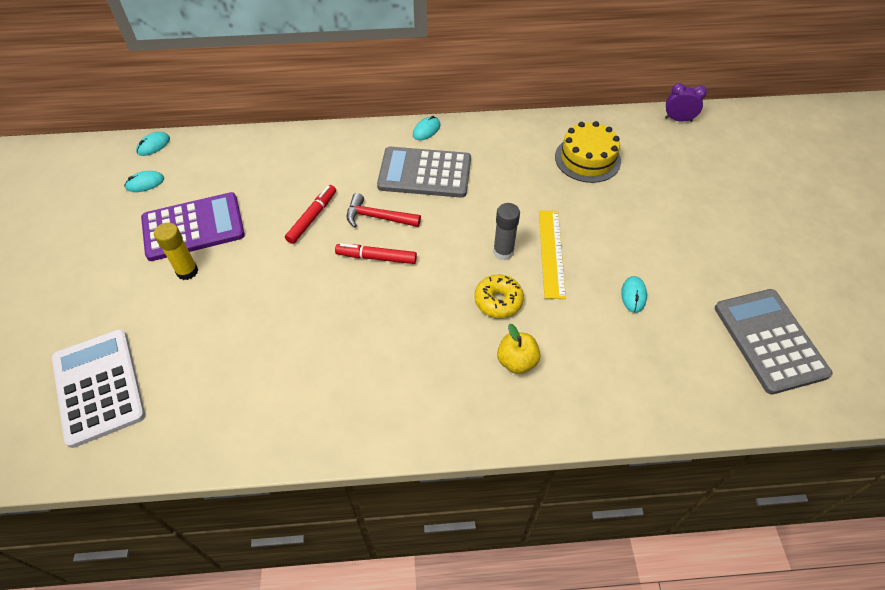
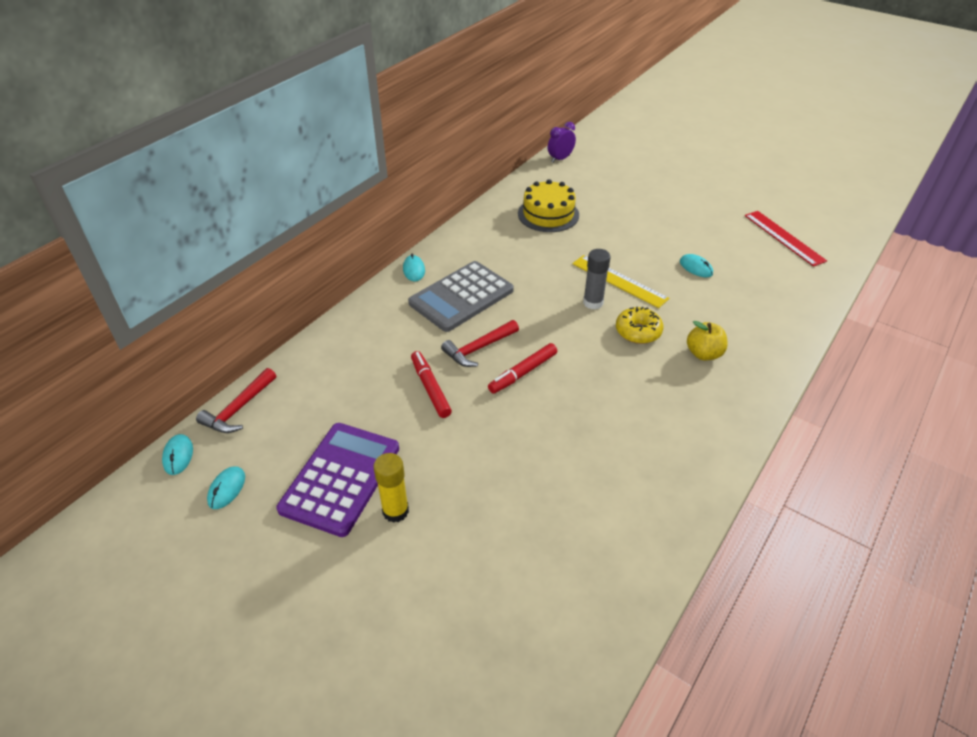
camera: 50 degrees left, 10 degrees down
(99, 387) = (476, 660): white calculator -> none
(211, 142) = (239, 409): none -> red hammer
(769, 340) = (784, 237): grey calculator -> red ruler

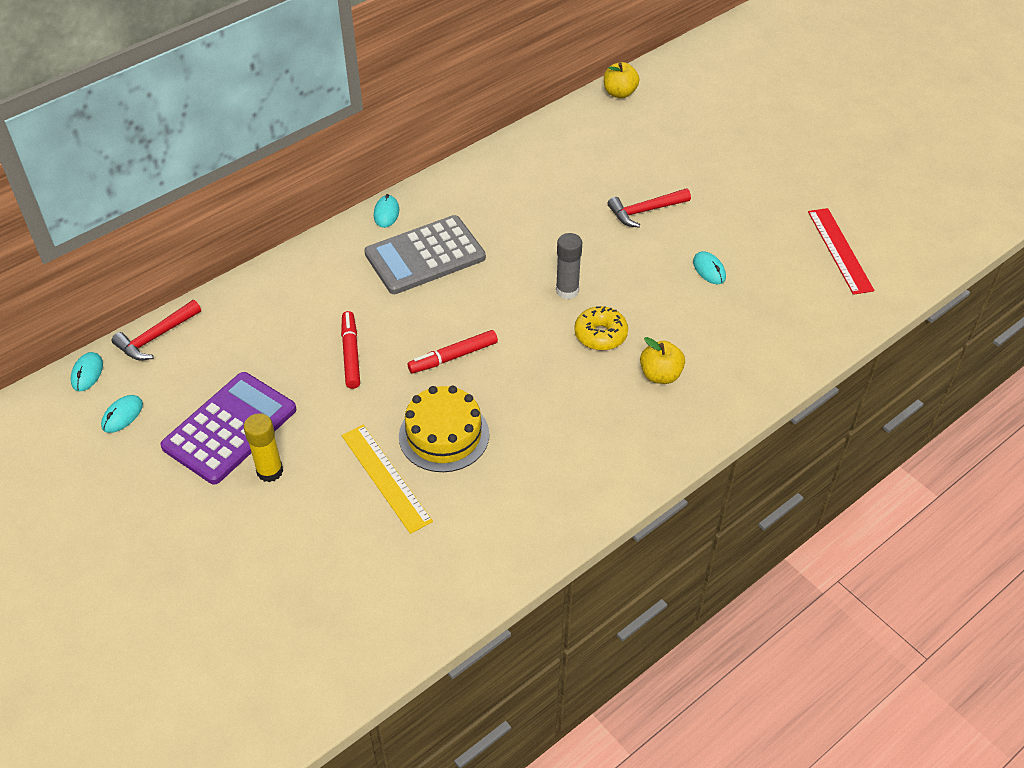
camera: 15 degrees right, 5 degrees up
(478, 348) = (418, 320): red hammer -> red hammer (645, 211)
(548, 214) = (569, 168): yellow cake -> yellow cake (444, 435)
(560, 159) = (619, 93): purple clock -> yellow apple
(619, 281) = (610, 270): yellow ruler -> yellow ruler (385, 478)

